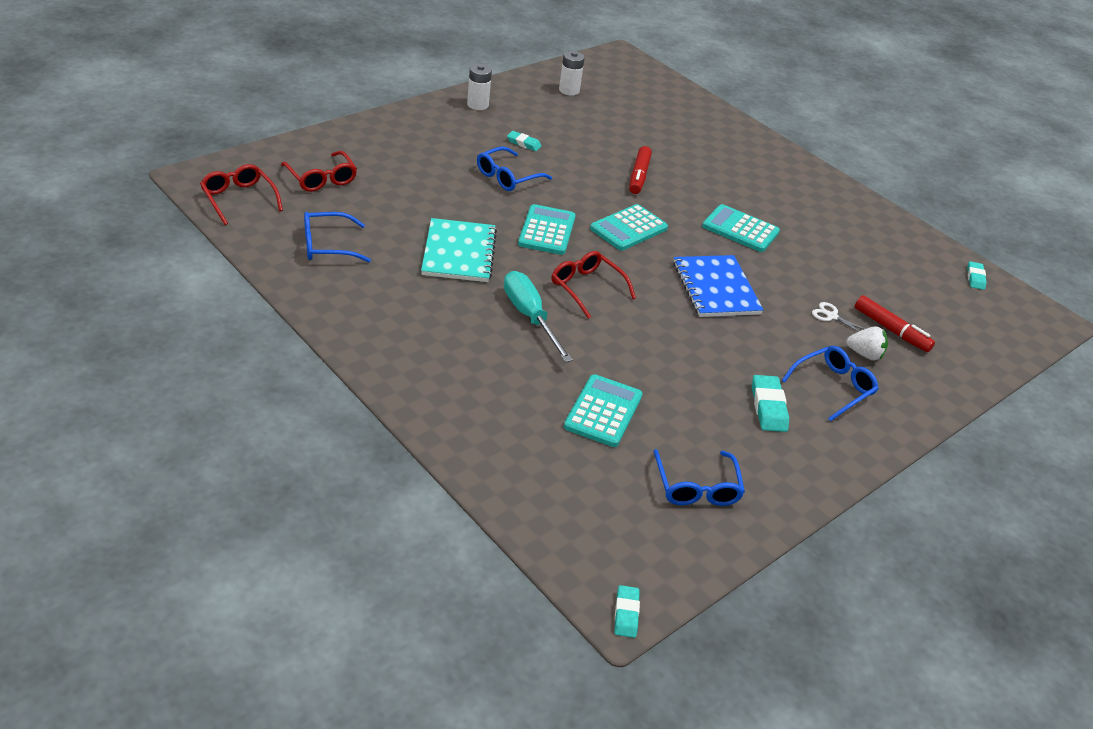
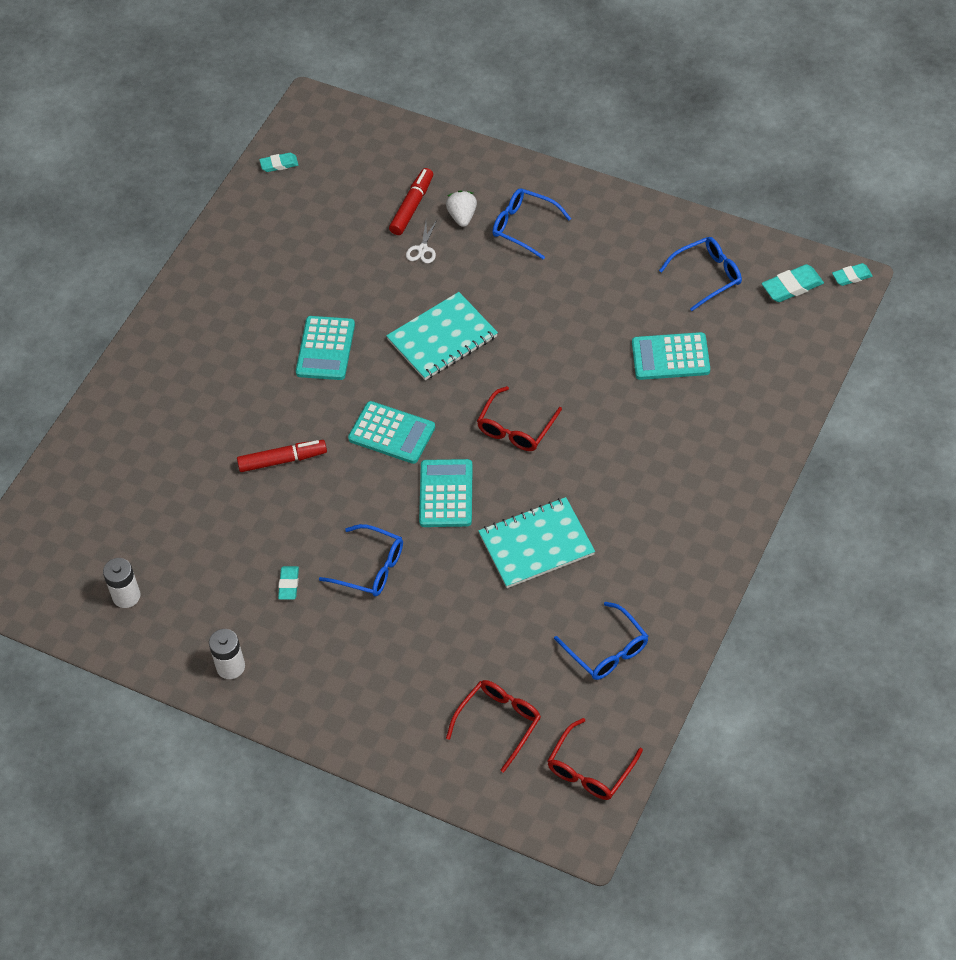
camera: 105 degrees left, 15 degrees up
(530, 317) = (590, 451): turquoise screwdriver -> none
(547, 231) = (446, 494): turquoise calculator -> turquoise calculator turned 105 degrees clockwise
(715, 288) = (442, 338): blue notebook -> turquoise notebook
(768, 407) = (582, 259): turquoise eraser -> turquoise eraser (792, 286)

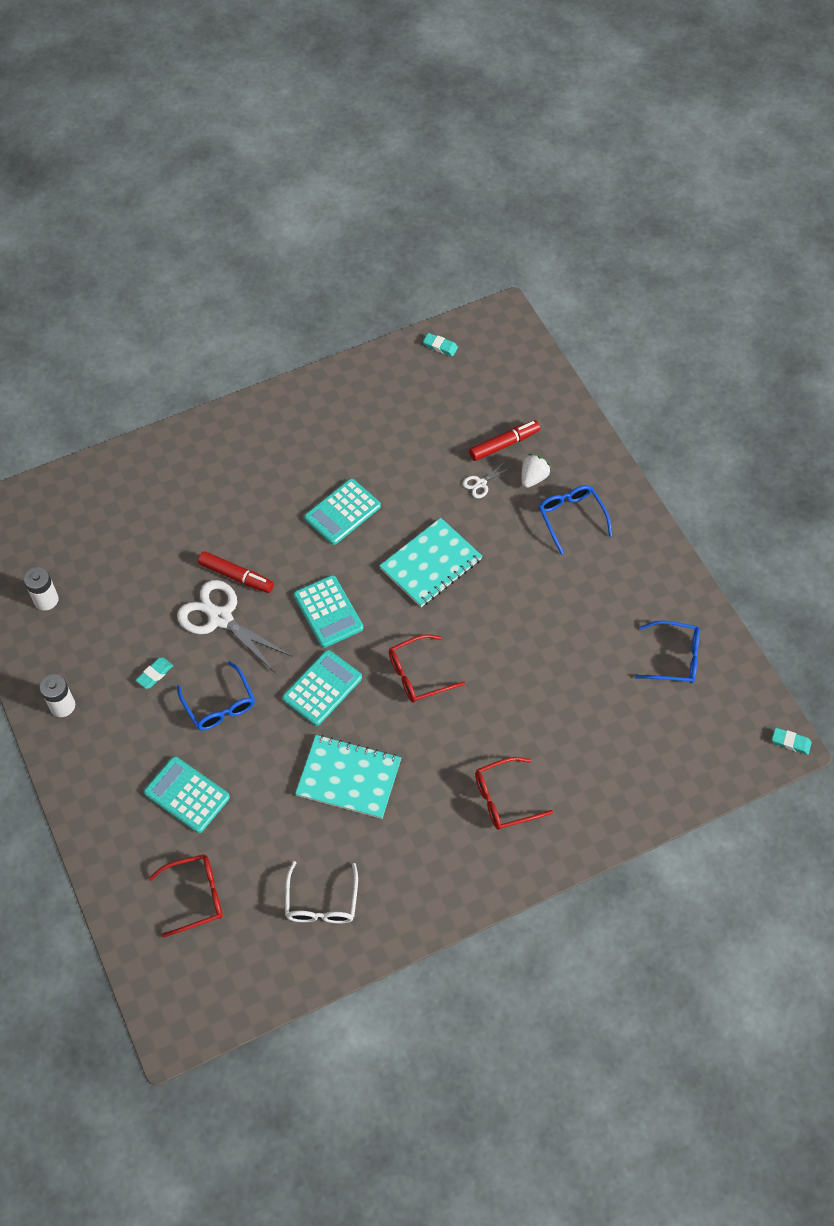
camera: 35 degrees right, 5 degrees up
(302, 502) = (220, 618): none -> white scissors
(442, 338) = (431, 564): turquoise notebook -> turquoise notebook turned 45 degrees counterclockwise
(590, 769) = (224, 986): red glasses -> red glasses (505, 798)
(606, 650) = (321, 901): blue glasses -> white glasses
(670, 357) = (585, 703): turquoise calculator -> turquoise calculator (187, 795)
(792, 286) = (734, 715): turquoise eraser -> none

